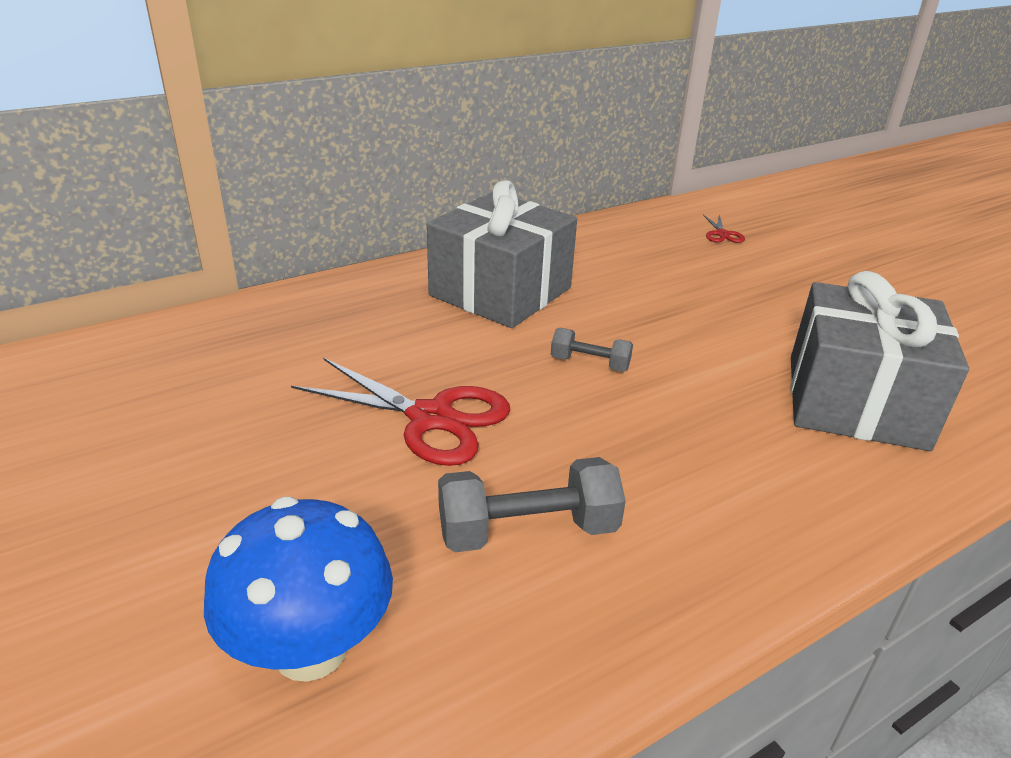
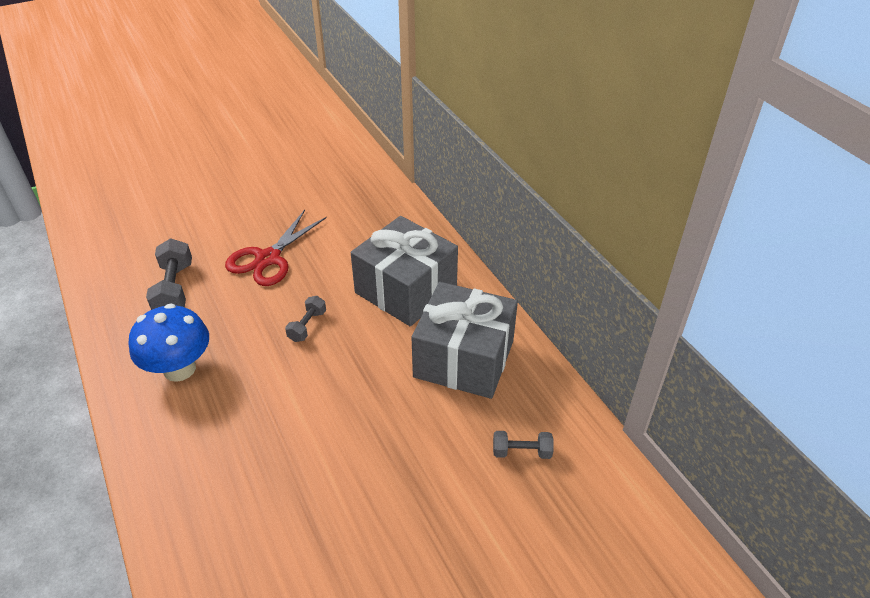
camera: 95 degrees right, 10 degrees up
(310, 649) = (140, 231): blue mushroom -> blue mushroom (179, 369)
(722, 234) = (521, 452): red scissors -> grey dumbbell
(855, 401) = (232, 462): grey gift -> grey gift (464, 359)

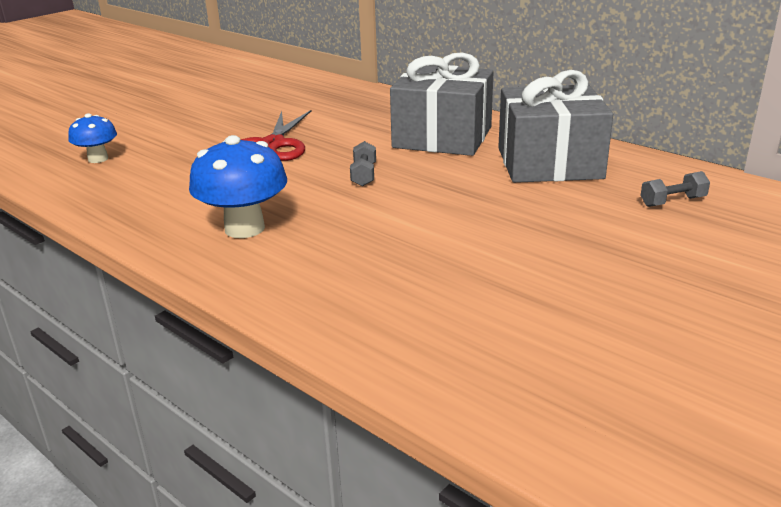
camera: 20 degrees left, 15 degrees down
(136, 238) = (98, 159): none -> blue mushroom
(174, 289) = (181, 181): grey dumbbell -> none

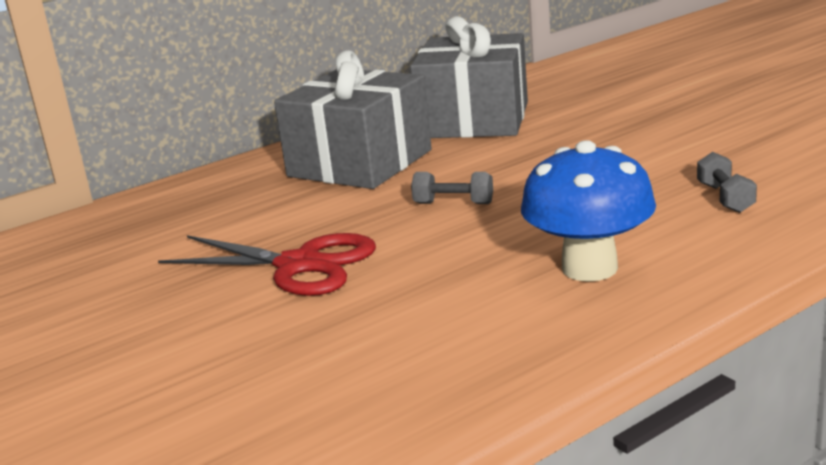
camera: 75 degrees left, 5 degrees down
(98, 159) = (233, 428): blue mushroom -> none
(672, 202) = (587, 85): grey dumbbell -> grey dumbbell (725, 198)

